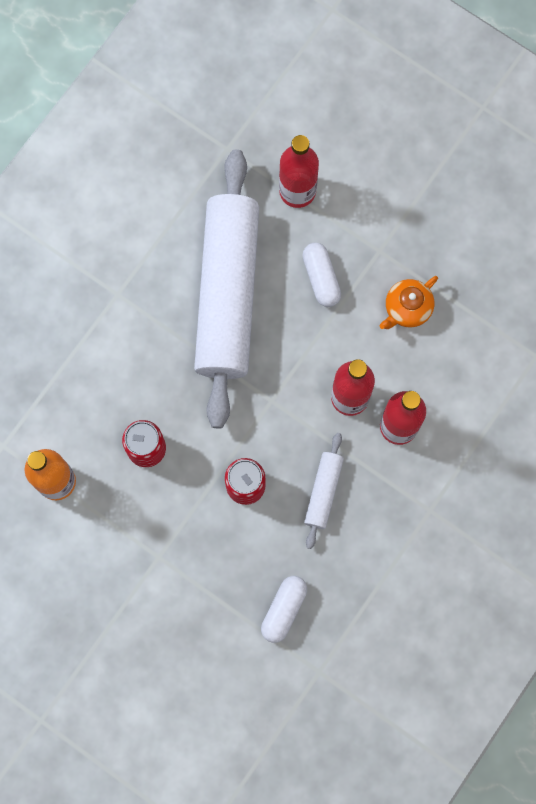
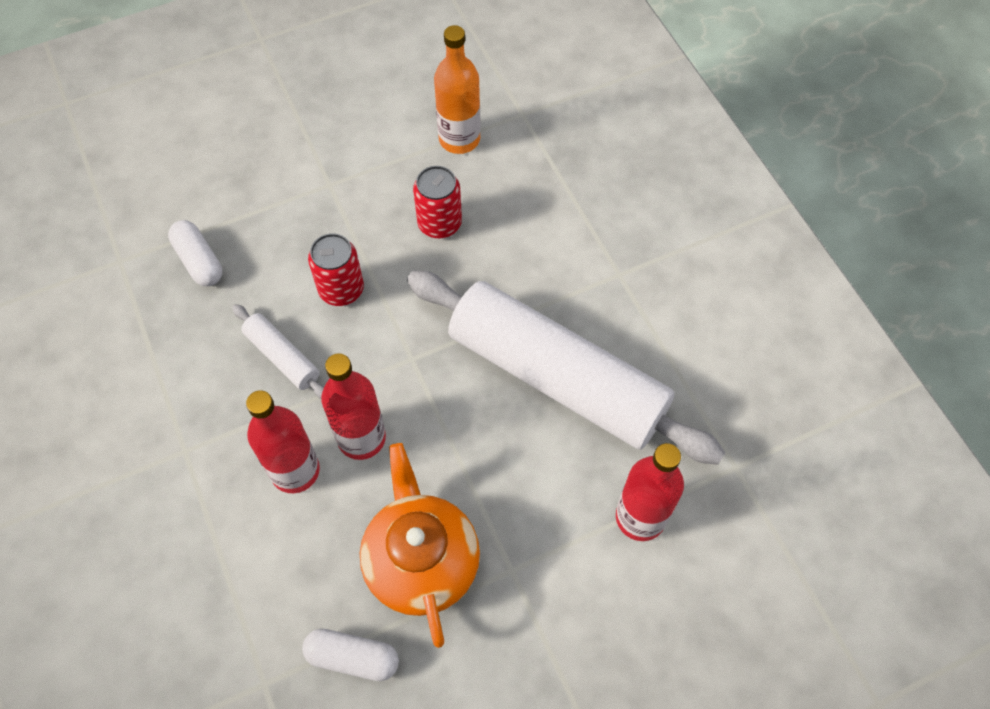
camera: 120 degrees right, 15 degrees down
(321, 278) = (517, 484): white capsule -> white capsule (353, 657)
(407, 308) = (421, 560): orange teapot -> orange teapot, size x1.74

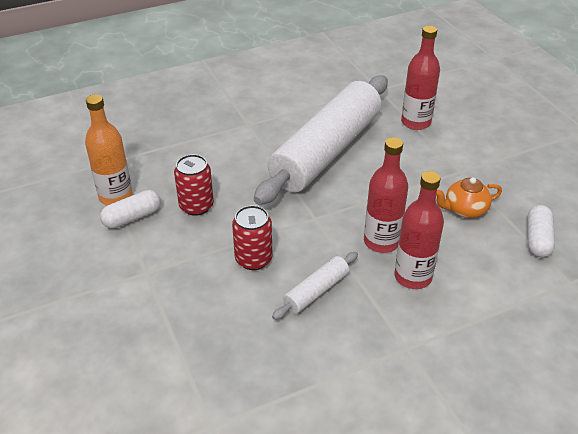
camera: 90 degrees left, 20 degrees down
(199, 261) = (217, 359): white capsule -> white capsule (132, 217)
(421, 560) = (464, 209): orange teapot -> orange teapot, size x0.57

